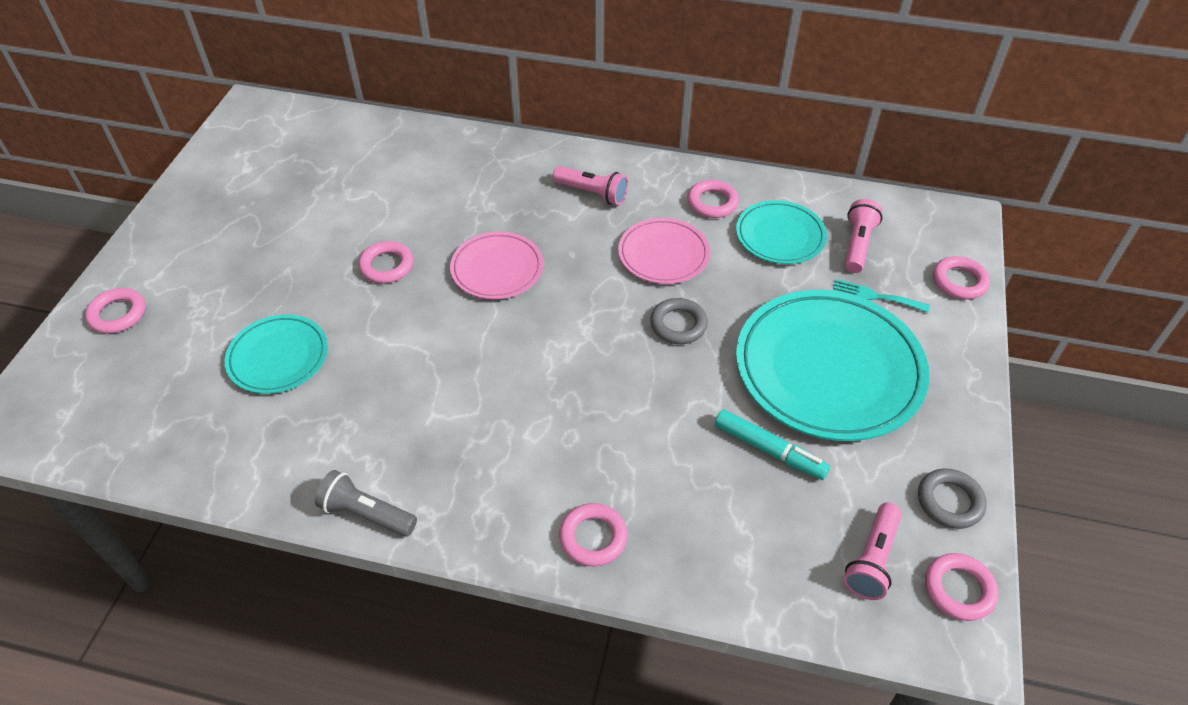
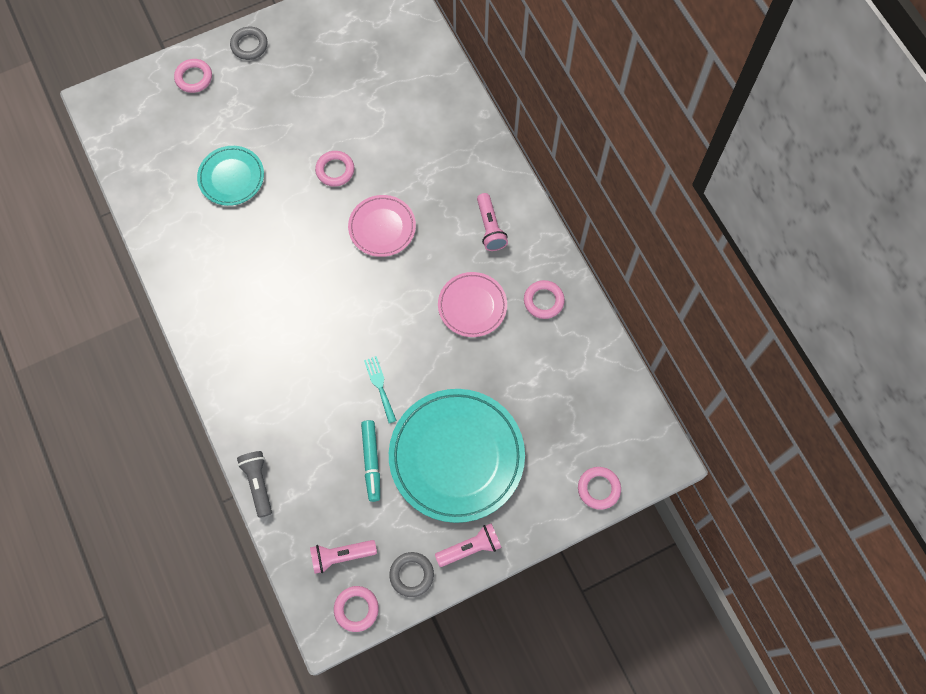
camera: 50 degrees right, 20 degrees up
(366, 514) = (179, 302): grey flashlight -> grey flashlight (258, 483)
(593, 537) = (248, 414): pink ring -> none
(678, 324) = (423, 354): grey ring -> grey ring (249, 45)
(780, 236) = (547, 360): turquoise plate -> none
(857, 245) = (580, 410): pink flashlight -> pink flashlight (470, 548)
(875, 296) = (541, 447): turquoise fork -> turquoise fork (380, 386)

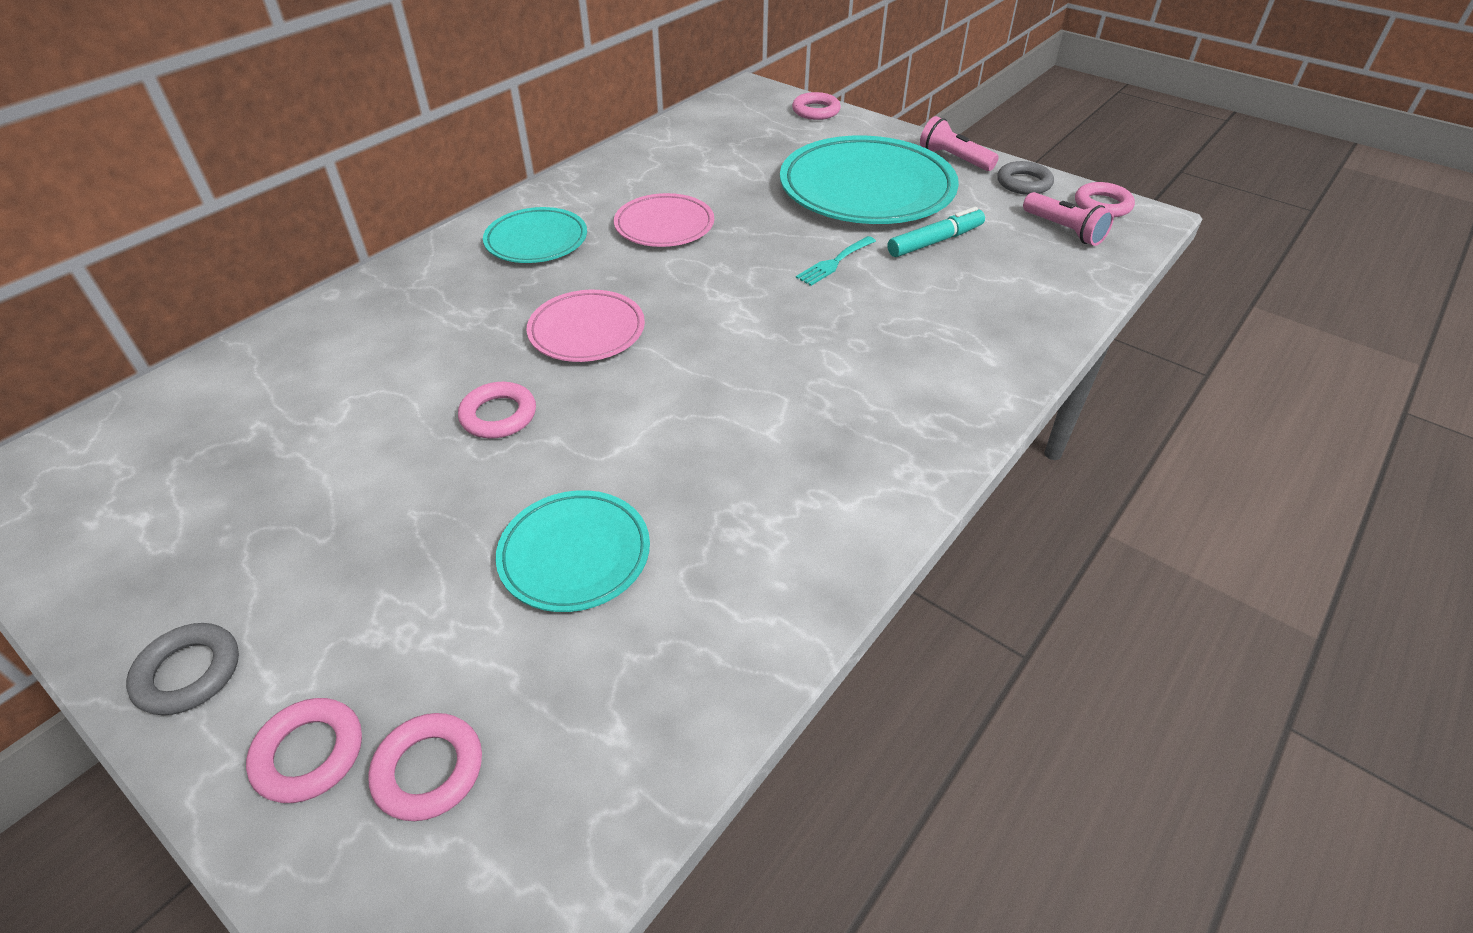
camera: 115 degrees left, 25 degrees down
(258, 483) = (1064, 319): grey flashlight -> none
(490, 228) = (536, 241): pink flashlight -> turquoise plate
(543, 301) = (622, 182): pink ring -> pink ring (429, 770)

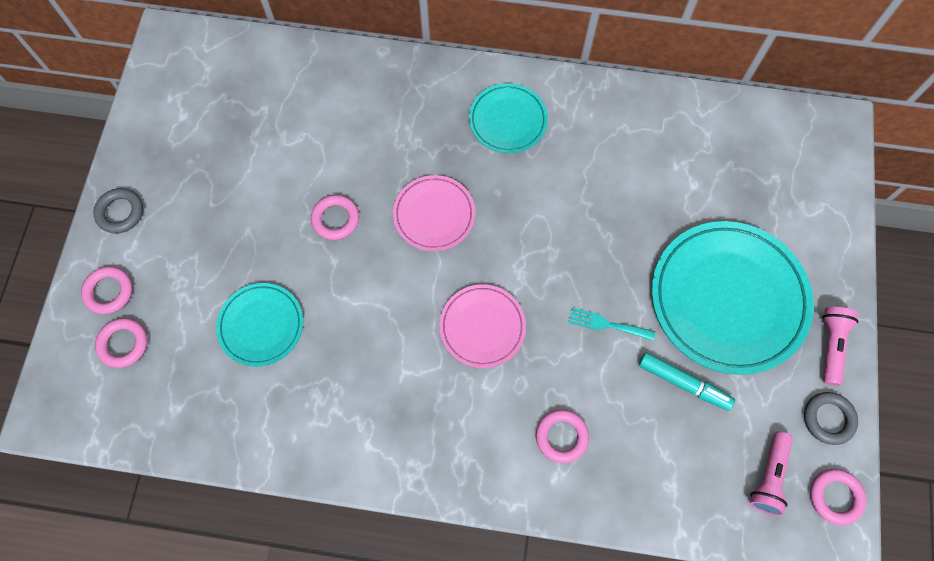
camera: 60 degrees right, 25 degrees up
(664, 226) = (578, 187): pink plate -> pink plate (482, 327)
(816, 111) = (836, 196): pink ring -> pink ring (561, 436)

